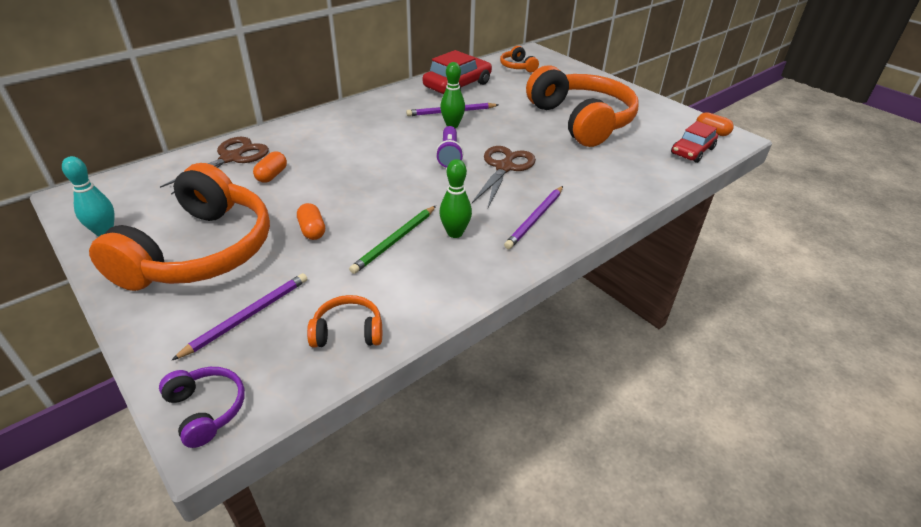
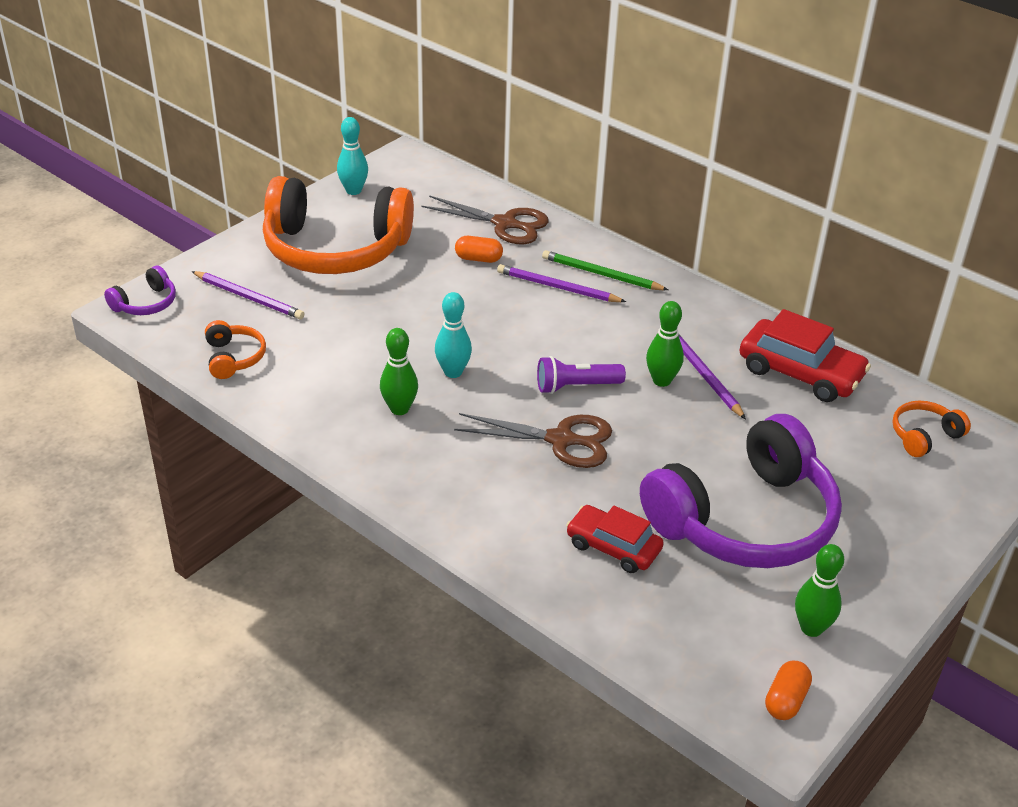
camera: 80 degrees right, 0 degrees up
(312, 230) = (382, 307): orange capsule -> none
(395, 240) = (376, 366): green pencil -> green pencil (601, 274)
(416, 203) = (453, 372): none -> turquoise bowling pin
(535, 218) = (445, 474): purple pencil -> purple pencil (558, 287)
(581, 121) = (744, 520): orange headphones -> purple headphones
(660, 117) = (811, 628): none -> green bowling pin
(692, 151) = (696, 661): red car -> red car (613, 547)

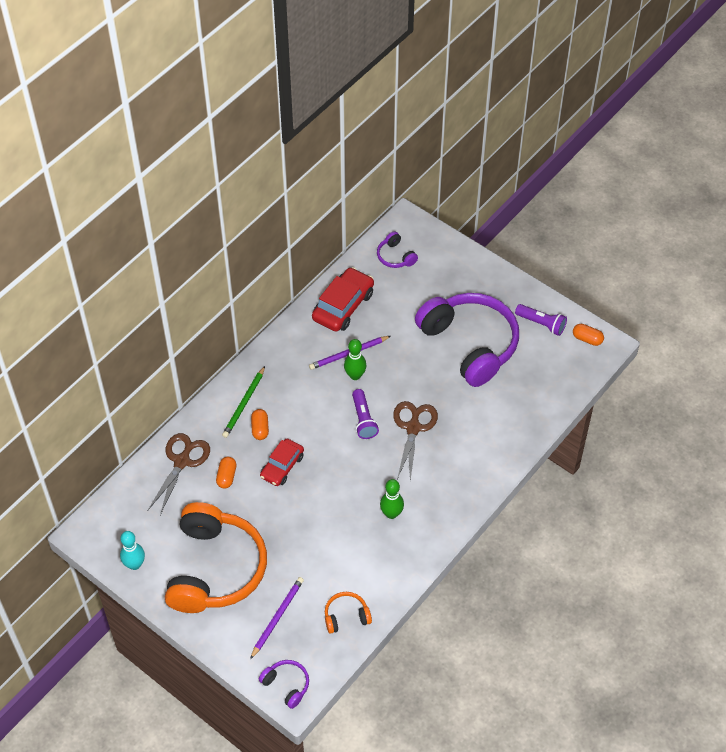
camera: 90 degrees left, 15 degrees up
(453, 372) = (353, 486): turquoise bowling pin -> none
(558, 287) = (260, 429): purple pencil -> orange capsule
(613, 547) = (496, 404): red car -> red car (282, 466)
(811, 628) = (541, 324): green bowling pin -> purple flashlight
(924, 436) = (395, 256): orange headphones -> purple headphones

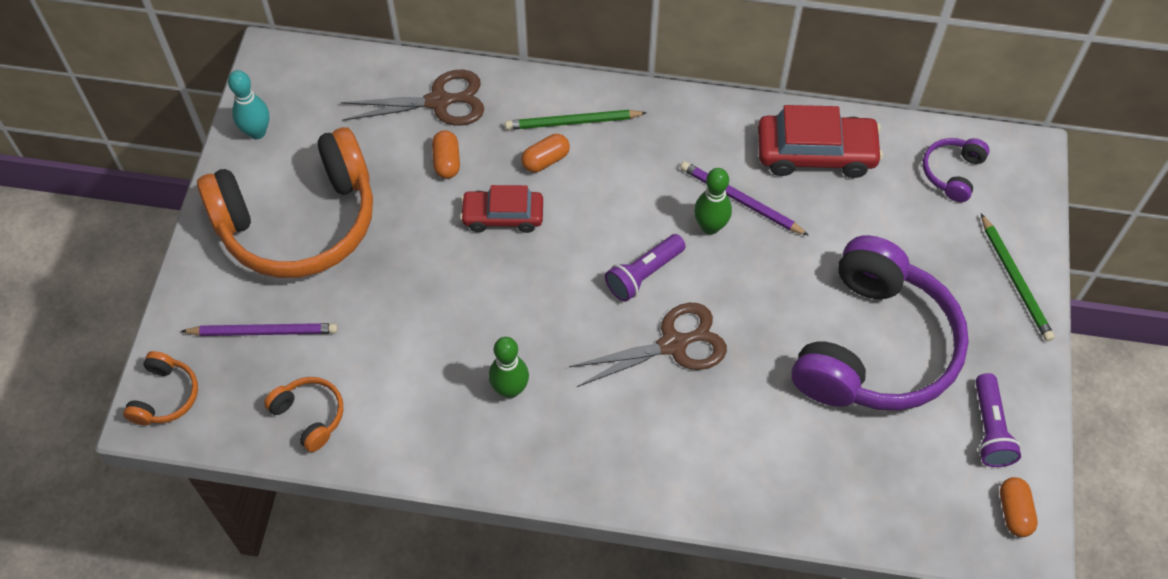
camera: 60 degrees right, 5 degrees up
(226, 476) = (447, 161): orange capsule -> orange capsule turned 75 degrees counterclockwise
(286, 685) = (165, 396): purple headphones -> orange headphones
(471, 267) = (1015, 279): none -> green pencil

